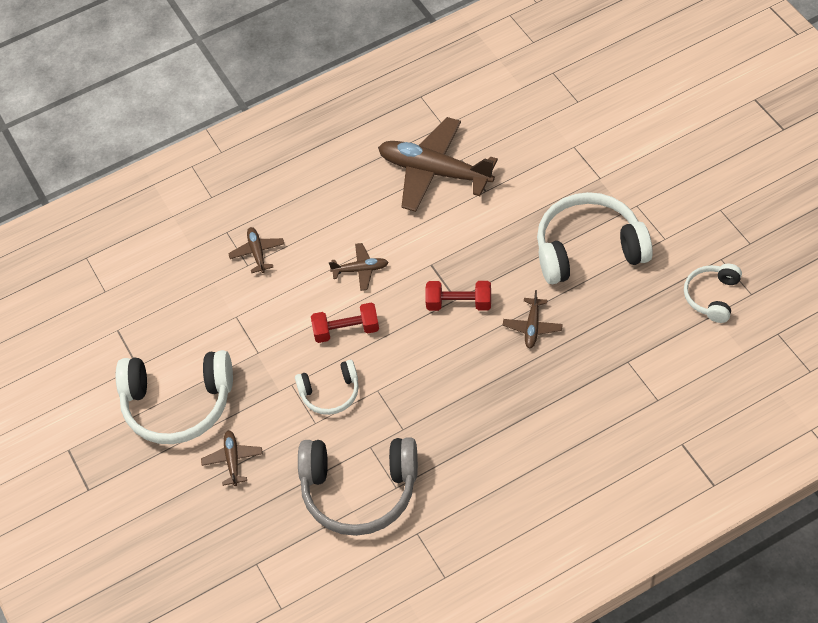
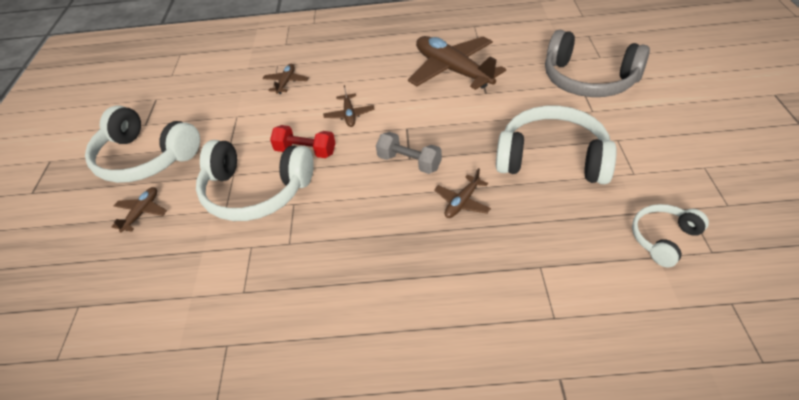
camera: 25 degrees right, 10 degrees down
(330, 393) = (255, 192): white headphones -> white headphones, size x1.85
(359, 490) = (211, 280): grey headphones -> grey headphones (589, 80)
(360, 270) = (349, 115): brown plane -> brown plane turned 60 degrees clockwise
(459, 303) = (409, 162): red dumbbell -> grey dumbbell

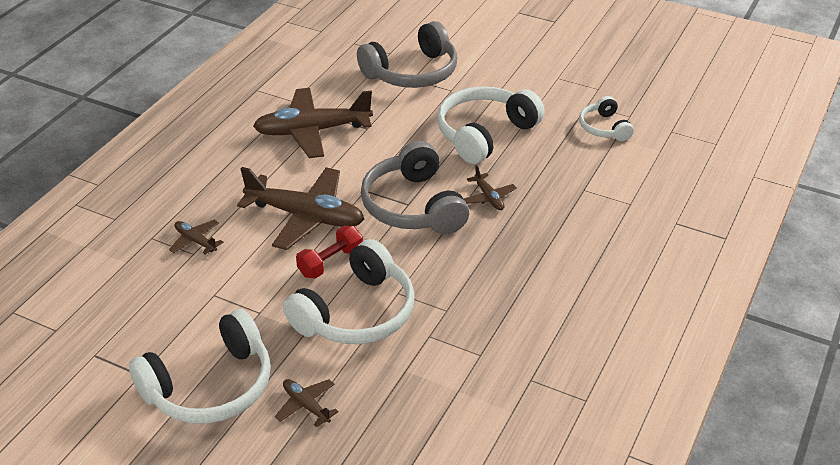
camera: 65 degrees left, 5 degrees down
(349, 115) = (305, 217): brown plane -> brown plane, size x2.19
(409, 162) = (413, 206): grey dumbbell -> grey headphones

